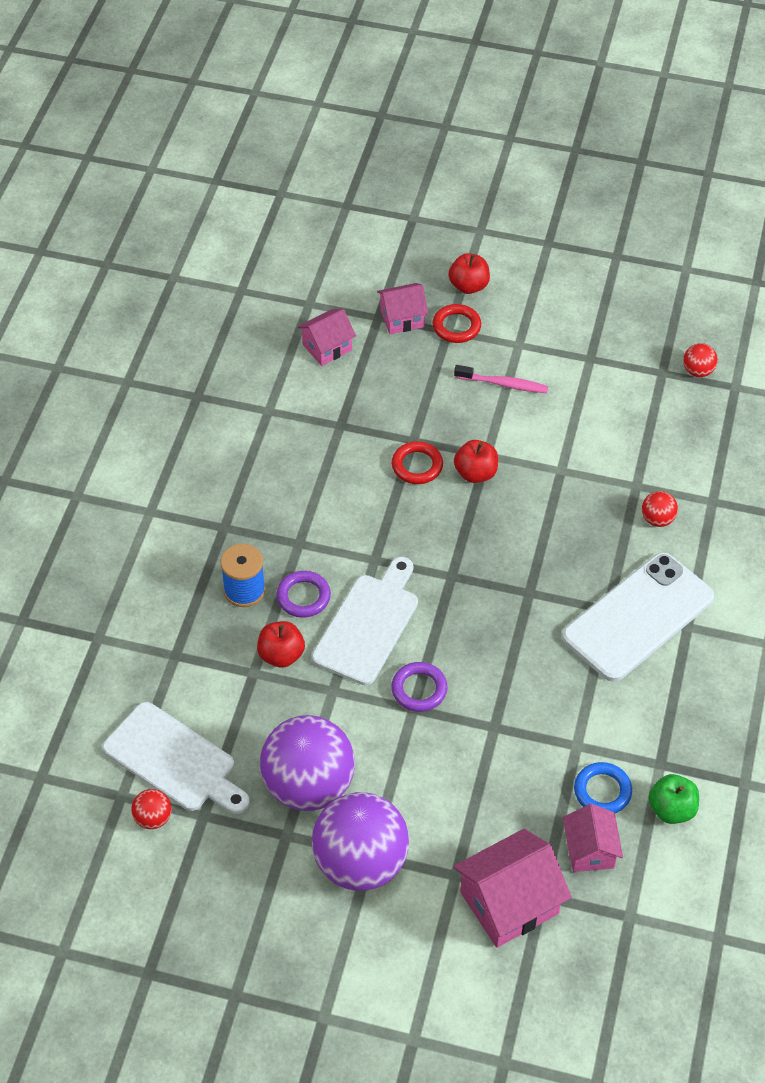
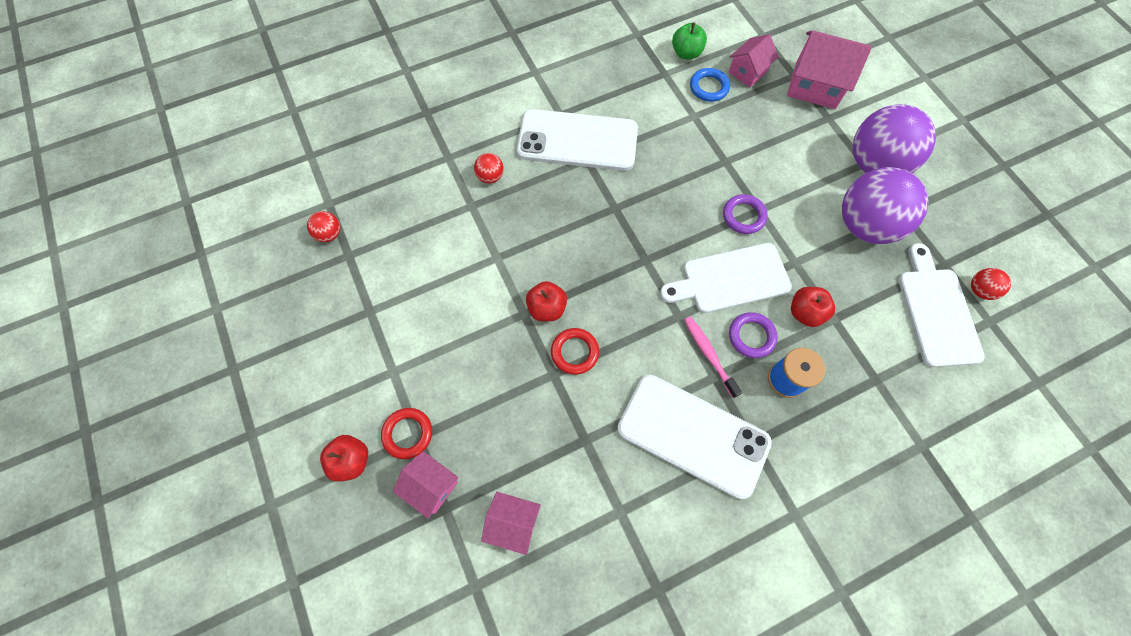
camera: 130 degrees left, 15 degrees up
(271, 493) = (693, 435): none -> white phone
(503, 384) = (444, 352): pink toothbrush -> pink toothbrush (709, 354)

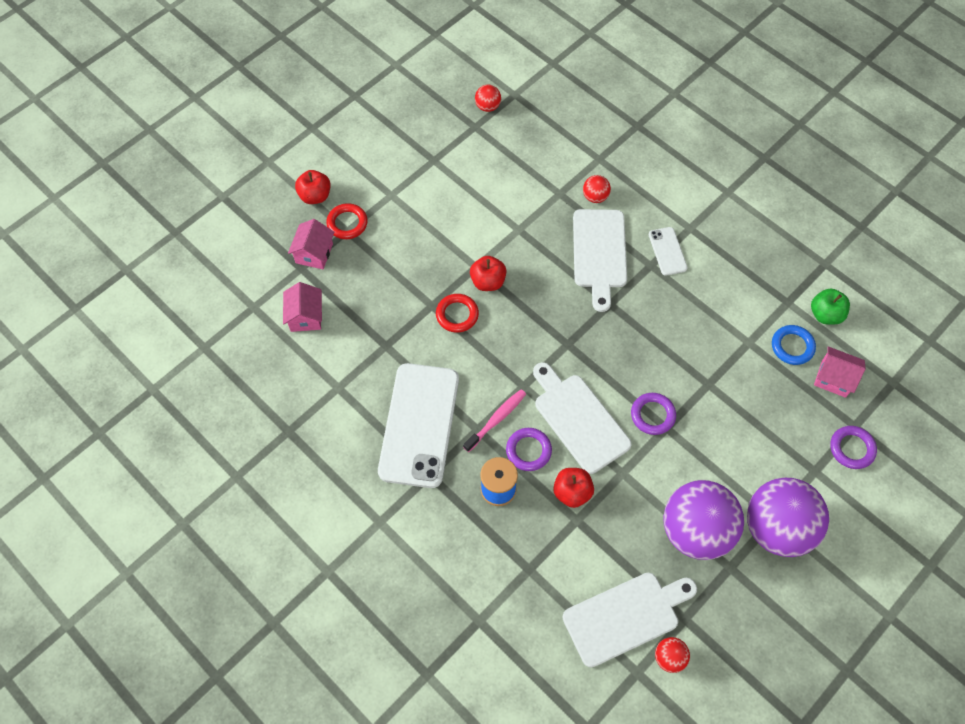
camera: 70 degrees right, 5 degrees down
(555, 196) = (599, 253): none -> white cutting board
(577, 140) = (667, 251): white phone -> white phone, size x0.45
(815, 85) = (852, 448): pink house -> purple ring

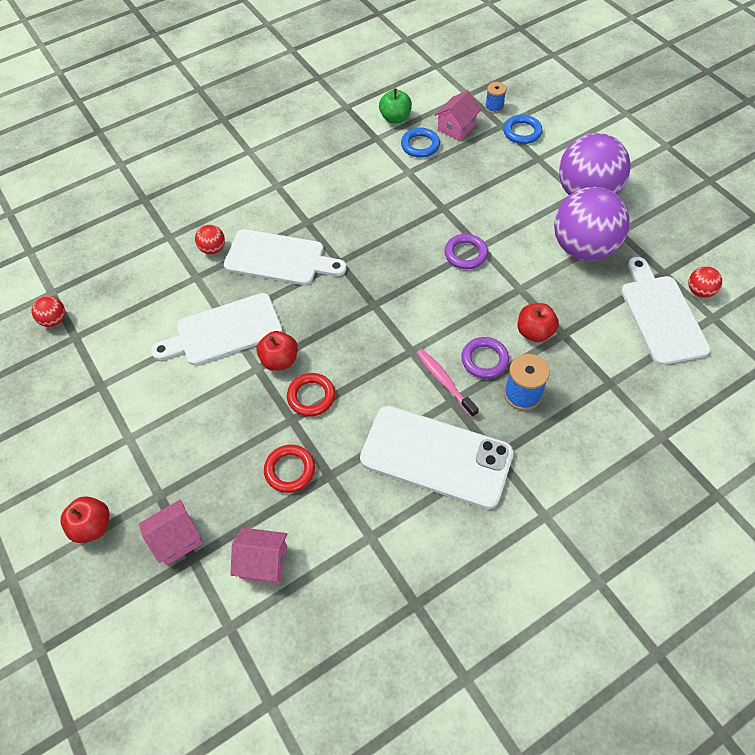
camera: 75 degrees left, 5 degrees down
(314, 253) = (176, 539): pink house -> pink house turned 60 degrees counterclockwise
(347, 223) = (148, 493): red ring -> red ring (290, 470)
(579, 419) = (459, 311): white cutting board -> white cutting board (224, 331)
(667, 251) = (296, 207): white phone -> none
(852, 448) = (522, 132): purple ring -> blue ring
(882, 413) = (494, 107): none -> blue spool

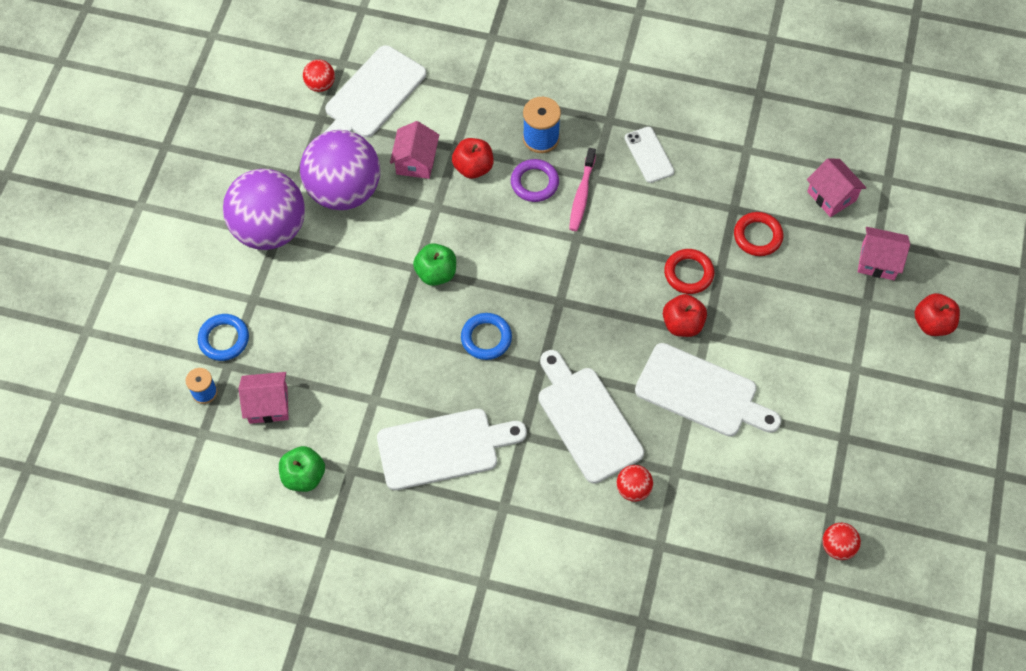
camera: 135 degrees left, 5 degrees up
(342, 182) = (443, 448): none -> white cutting board
(420, 145) = (326, 418): blue ring -> blue ring (486, 338)
(436, 457) = (649, 155): white phone -> white phone, size x0.45
(465, 254) = (436, 273): purple ring -> green apple
(572, 302) = (416, 161): none -> pink house

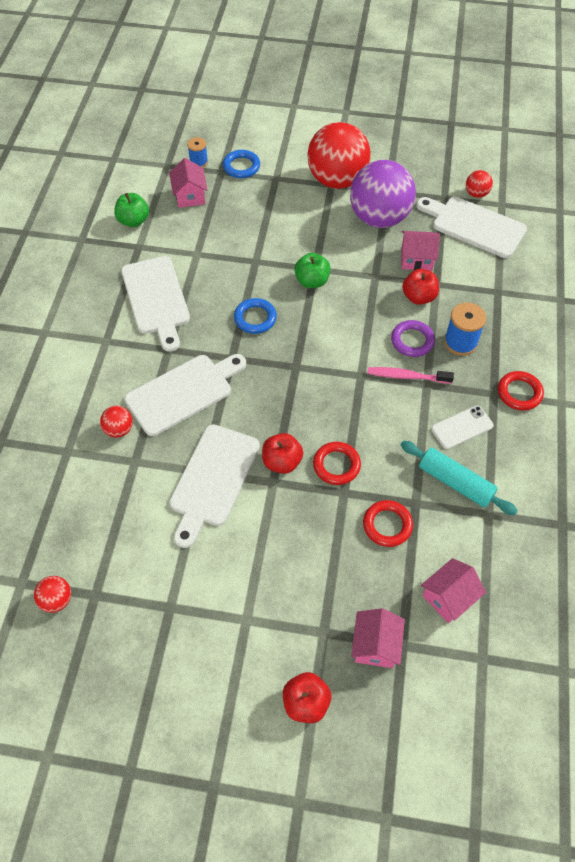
camera: 85 degrees right, 5 degrees down
(270, 229) = (337, 180): purple ball -> red ball
(610, 97) = (519, 393): none -> red ring
(712, 171) = (455, 482): none -> turquoise rolling pin

